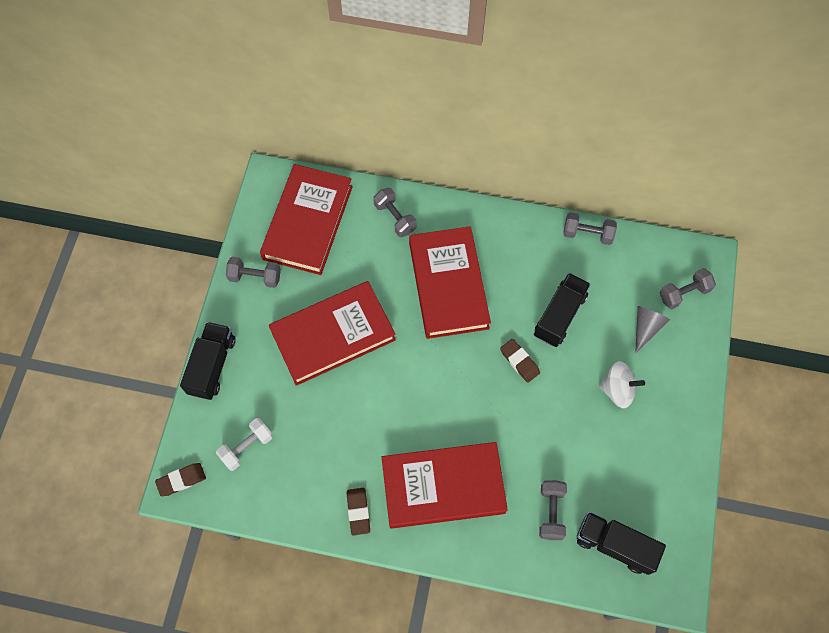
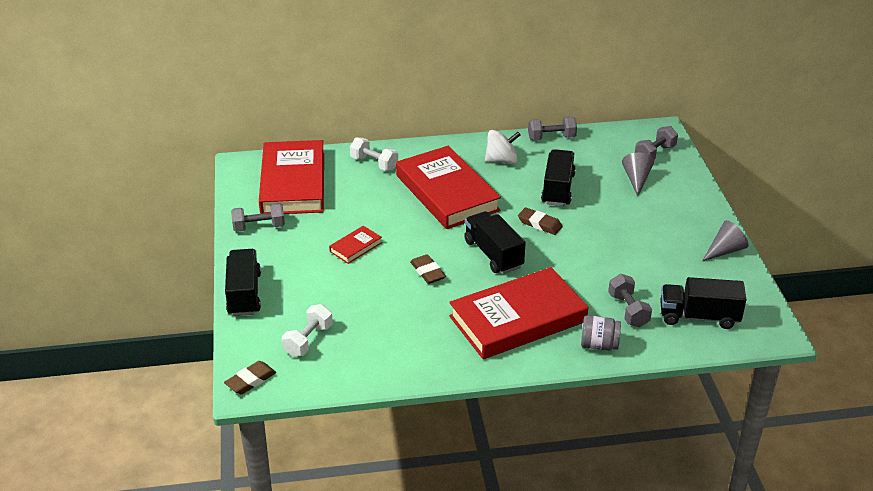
camera: 20 degrees left, 30 degrees down
(333, 335) = (356, 247): red book -> red book, size x0.42
(358, 512) = (445, 356): brown eraser -> brown eraser (427, 272)
(395, 218) = (374, 163): grey dumbbell -> white dumbbell
(457, 390) = (493, 254): none -> black truck
(503, 548) = (599, 345): none -> grey jar
(617, 390) = (637, 221): white spinning top -> white spinning top (501, 160)
(685, 463) = (725, 250): none -> grey cone

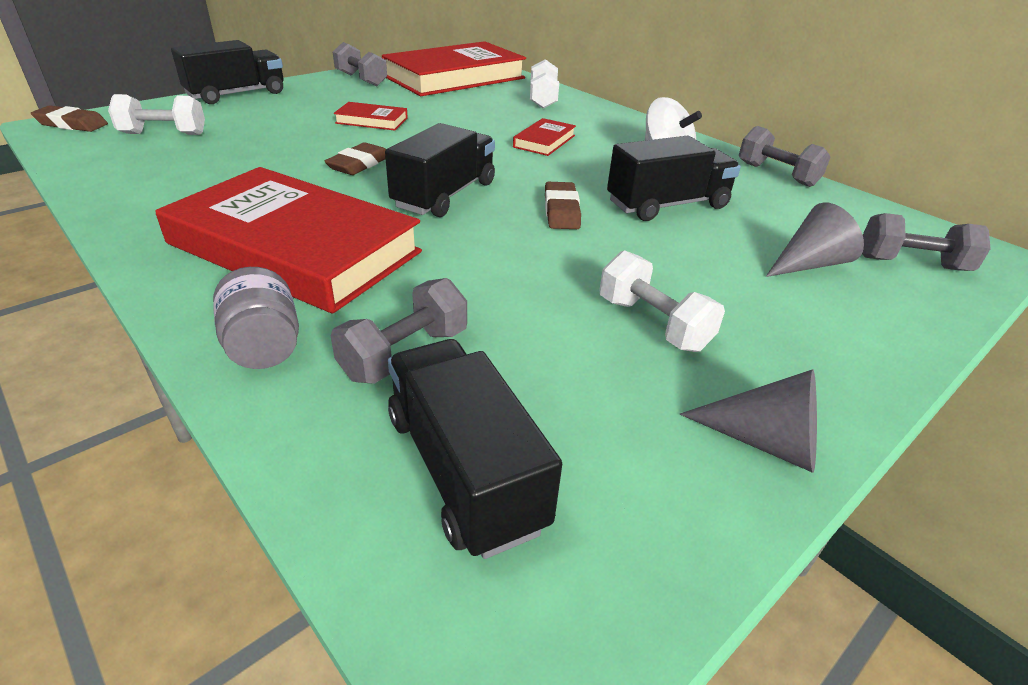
camera: 55 degrees right, 0 degrees up
(447, 193) = (544, 141): red book -> red book, size x0.42
(649, 242) = (653, 324): none -> white dumbbell

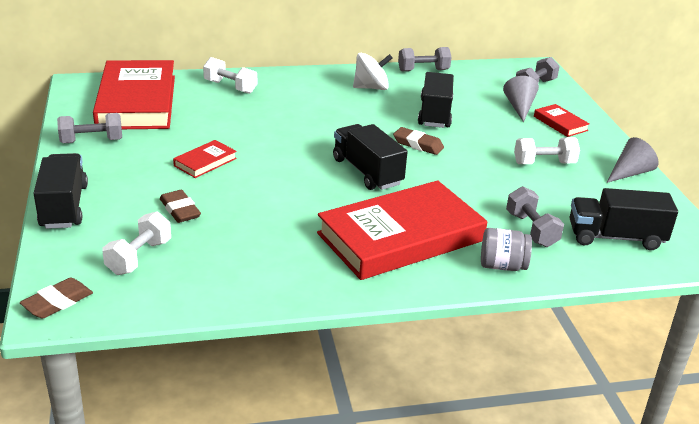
camera: 60 degrees left, 5 degrees down
(359, 164) = (290, 188): brown eraser -> brown eraser (180, 210)
(544, 141) = (312, 114): red book -> red book (560, 123)

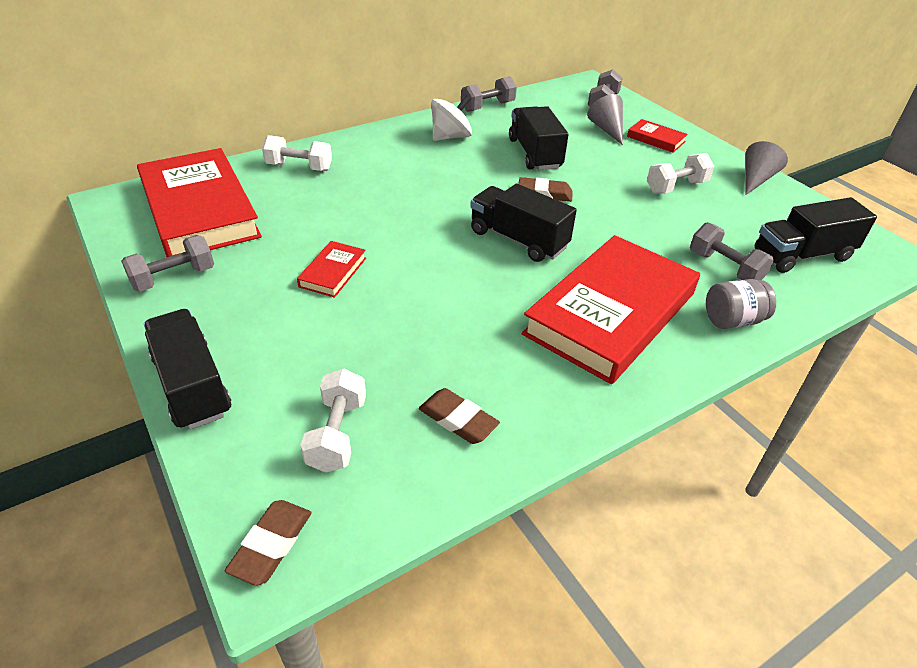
camera: 20 degrees left, 10 degrees up
(180, 210) = (345, 348): brown eraser -> brown eraser (458, 420)

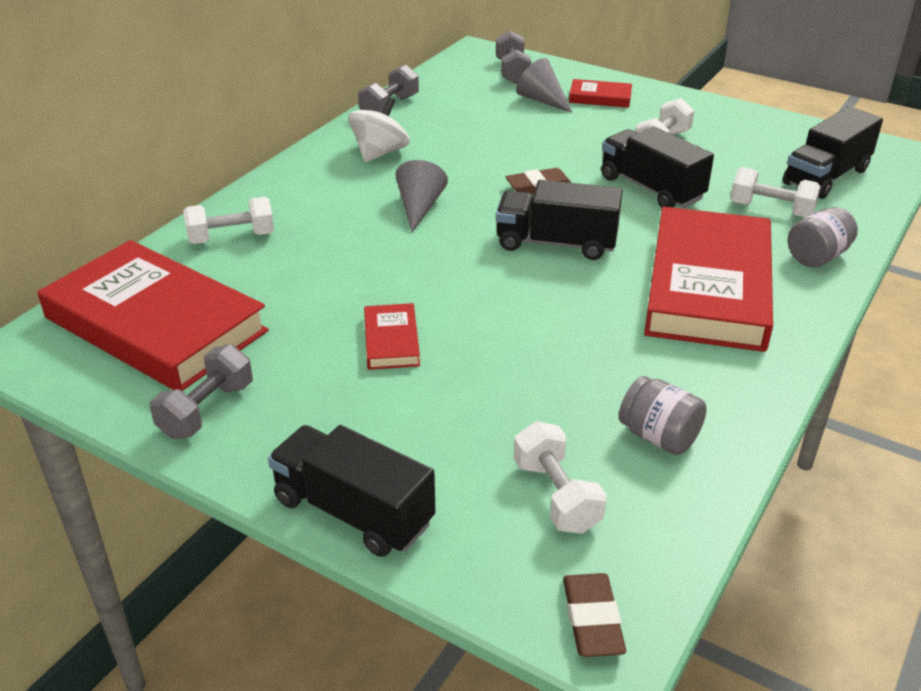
camera: 25 degrees left, 5 degrees down
(458, 420) = (659, 436): brown eraser -> grey jar
(534, 154) = (490, 147): black truck -> black truck (651, 188)
(724, 268) = (771, 210): grey dumbbell -> white dumbbell
(756, 179) = (728, 114): grey cone -> grey cone (419, 207)

